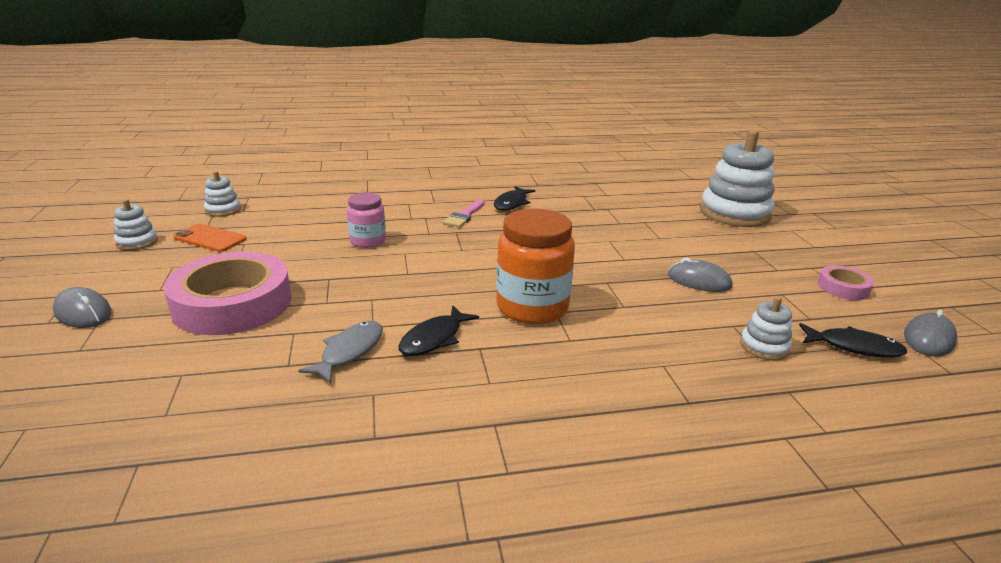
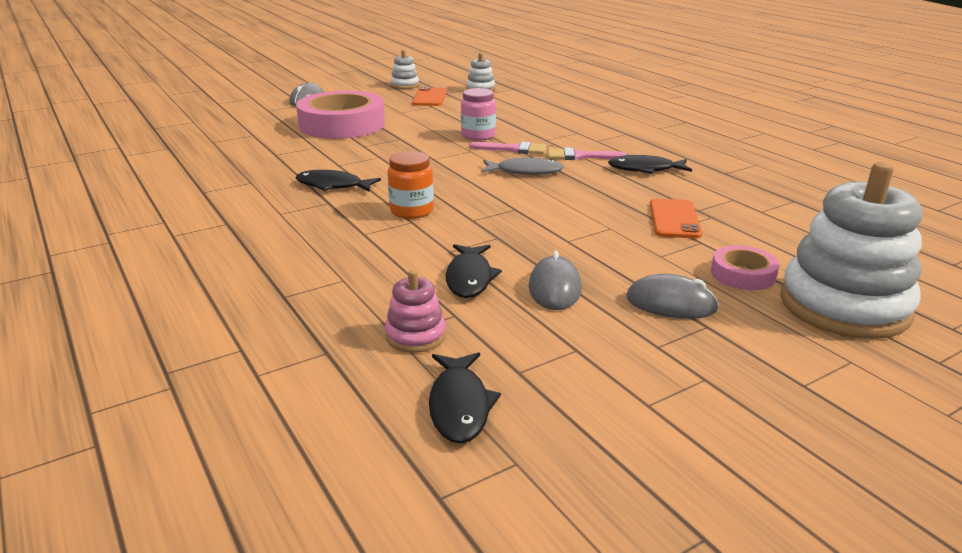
camera: 70 degrees right, 0 degrees up
(349, 351) = (299, 165): grey fish -> grey fish (525, 171)
(421, 235) = (513, 149): none -> pink brush
(532, 307) = (412, 211): orange jar -> orange jar, size x0.59
(606, 219) = (674, 219): none -> orange phone
(675, 307) = (469, 278): none -> black fish
(764, 347) = (415, 336): white stacking toy -> pink stacking toy
(843, 287) = (655, 407): pink tape -> pink tape (743, 274)
(928, 339) = (538, 486): grey mouse -> grey mouse (671, 303)

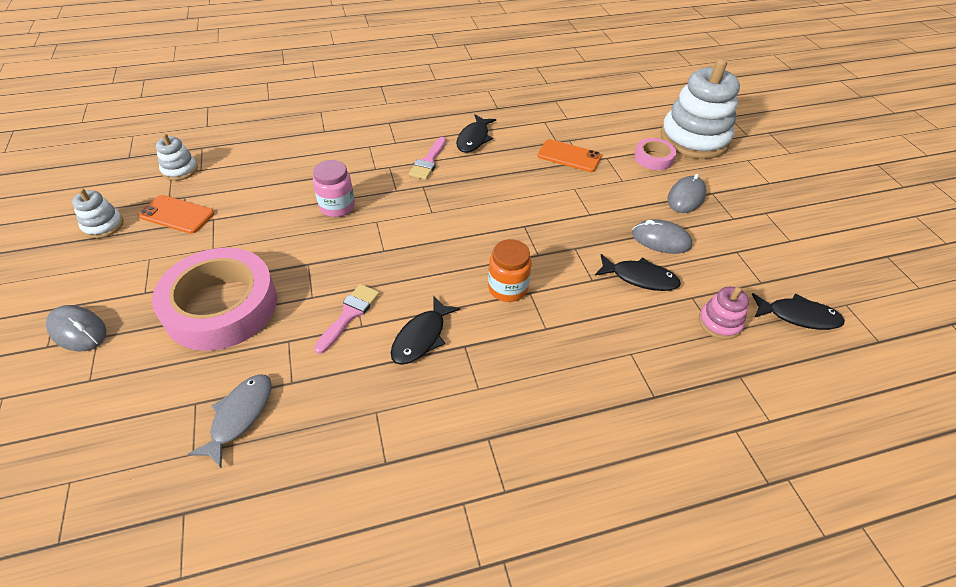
camera: 75 degrees left, 20 degrees up
(513, 149) = (389, 193): pink brush -> pink brush (349, 315)
(525, 171) = (448, 200): grey fish -> grey fish (239, 416)

